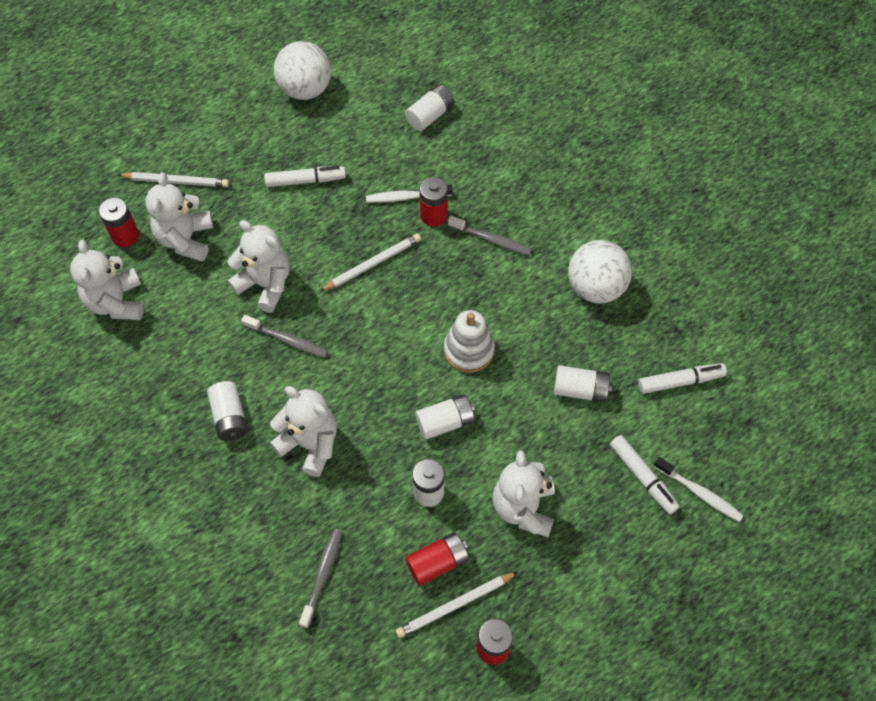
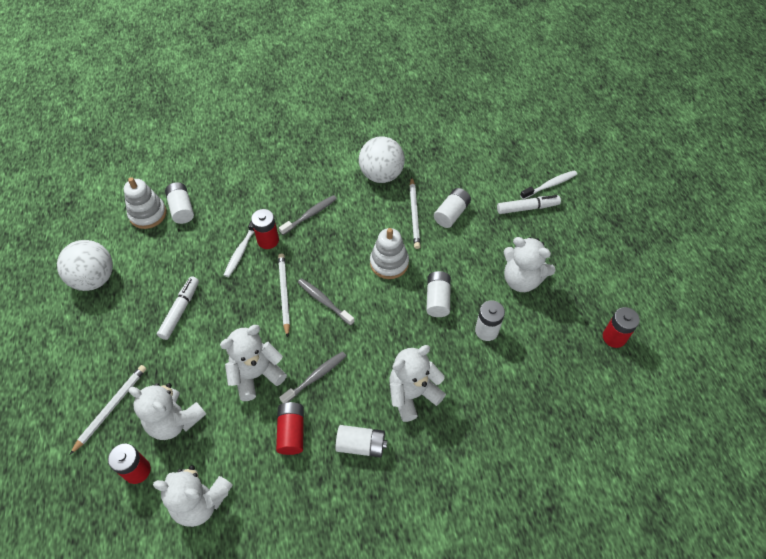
camera: 65 degrees left, 5 degrees down
(322, 575) = (523, 425): grey toothbrush -> grey toothbrush (324, 301)
(406, 90) = (148, 214): none -> white stacking toy
(437, 562) = (541, 346): red battery -> red battery (291, 432)
(455, 605) = (576, 347): white pencil -> white pencil (414, 214)
(680, 381) = (471, 162): white marker -> none

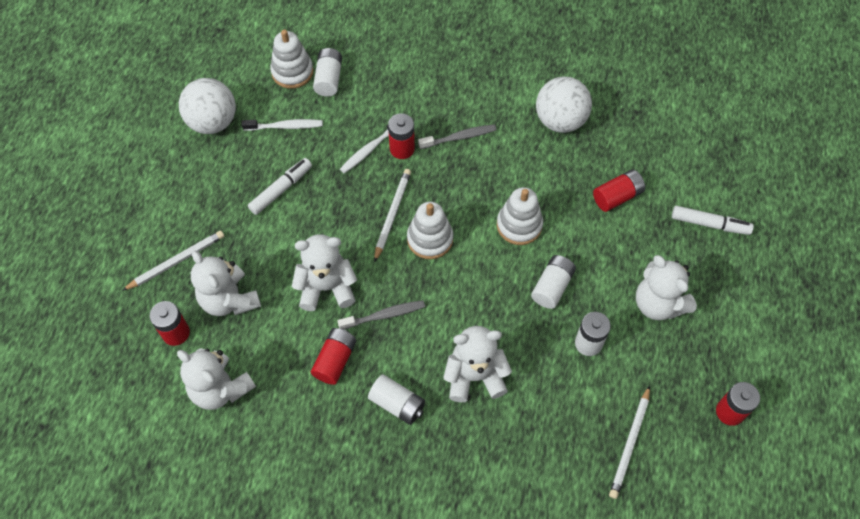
camera: 25 degrees right, 5 degrees up
(324, 301) = (430, 239): grey toothbrush -> white stacking toy
(414, 214) = (574, 181): white pencil -> white pencil (630, 443)
(451, 214) = (617, 196): white battery -> red battery
(550, 185) = (752, 207): white toothbrush -> white toothbrush (285, 126)

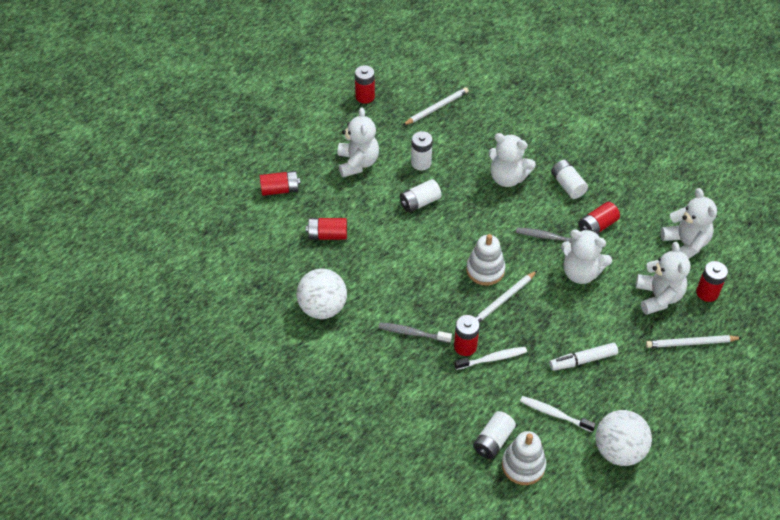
camera: 150 degrees left, 10 degrees down
(519, 225) = (413, 249): white stacking toy -> none
(710, 224) = (280, 190): white marker -> red battery

